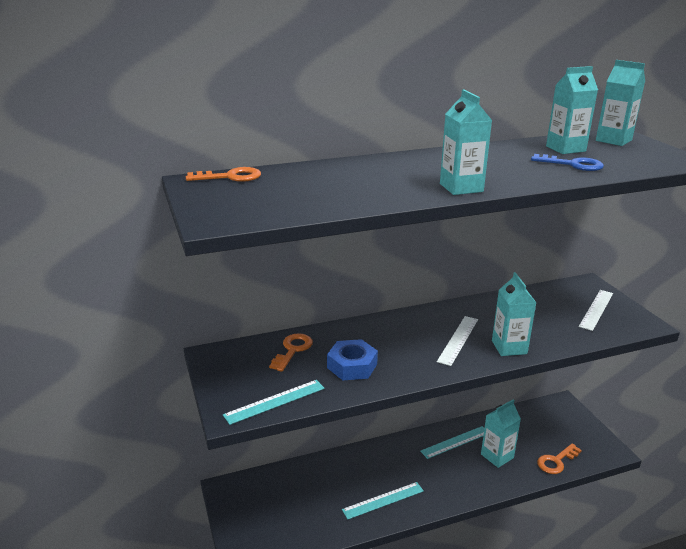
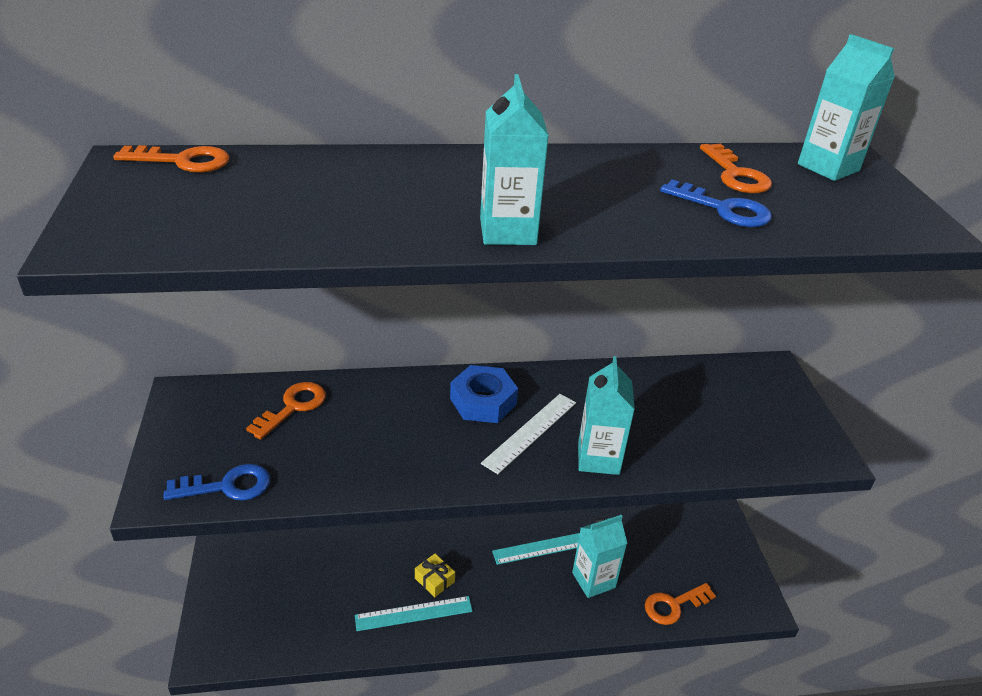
camera: 10 degrees right, 10 degrees up
(275, 401) = (227, 486): turquoise ruler -> blue key
(352, 366) = (359, 448): blue nut -> blue nut (483, 401)
(388, 476) = (434, 580): none -> yellow gift
(565, 149) = (735, 174): turquoise carton -> orange key
(596, 309) = (762, 416): white ruler -> none

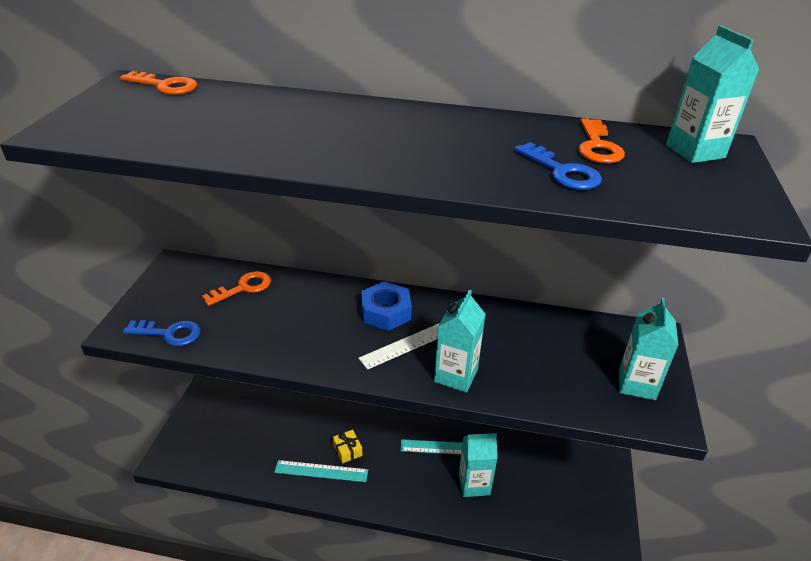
camera: 20 degrees right, 0 degrees up
(508, 231) = (359, 163): turquoise carton -> turquoise carton (636, 384)
(674, 605) = (535, 523): orange key -> none

